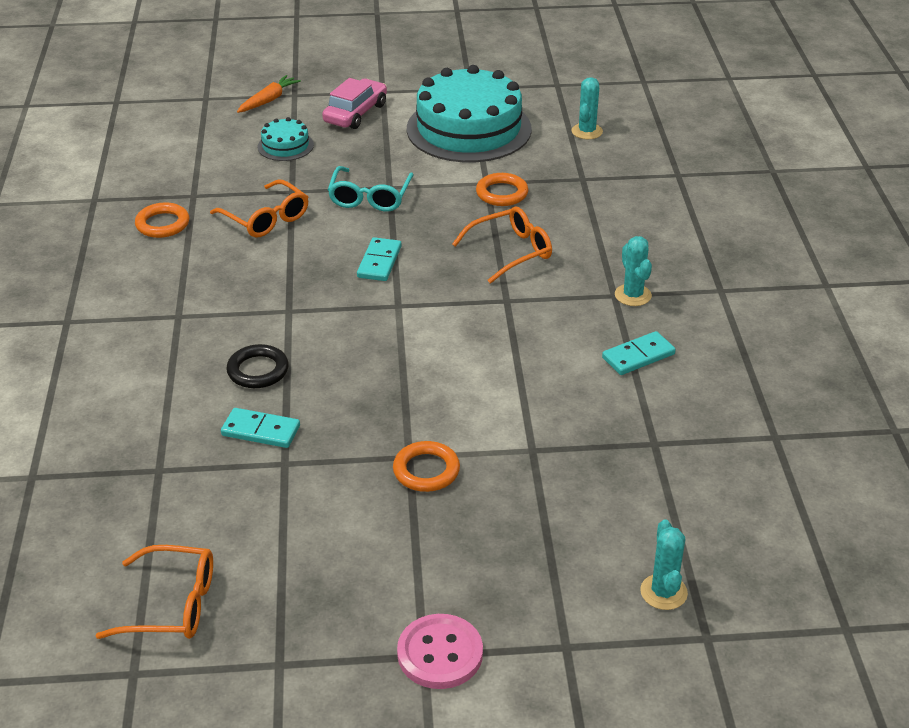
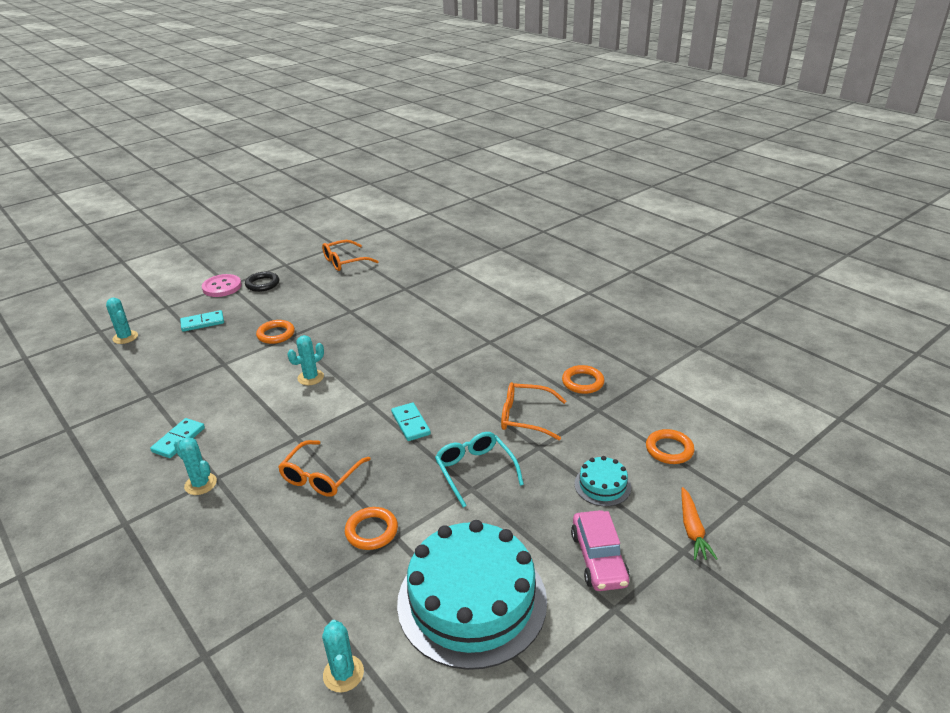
camera: 145 degrees right, 5 degrees down
(193, 144) = (669, 449): none -> orange ring
(258, 370) = (410, 337): black ring -> black ring (262, 284)
(261, 431) = (376, 316): turquoise domino -> turquoise domino (202, 323)
(435, 369) = (310, 377): none -> turquoise cactus

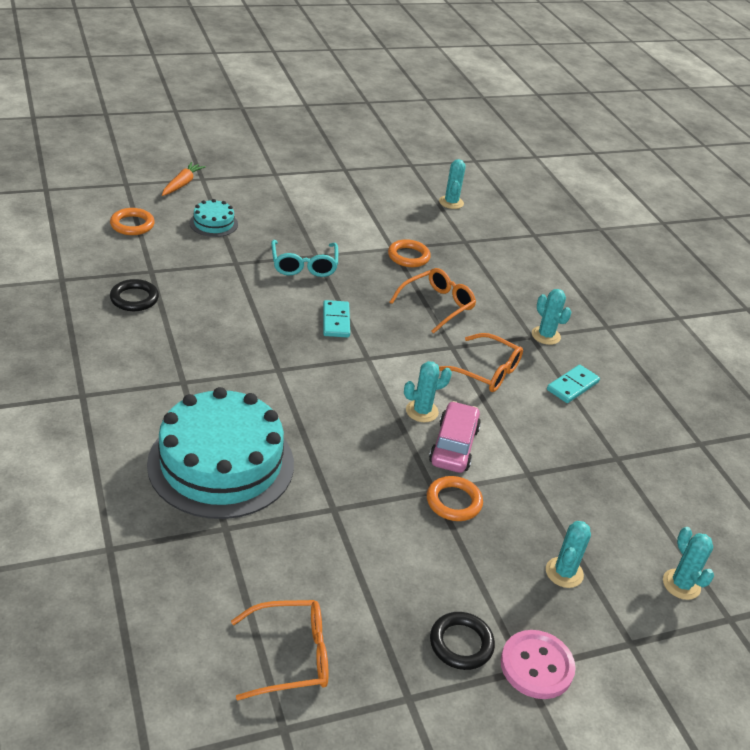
camera: 165 degrees left, 5 degrees up
(202, 323) = (564, 572): turquoise domino -> turquoise cactus
(472, 600) = (359, 203): turquoise cake -> turquoise cake (221, 463)
(525, 417) = (224, 288): orange glasses -> orange glasses (486, 371)
(582, 382) = (134, 298): orange ring -> black ring
(598, 558) = (261, 193): pink car -> pink car (454, 446)

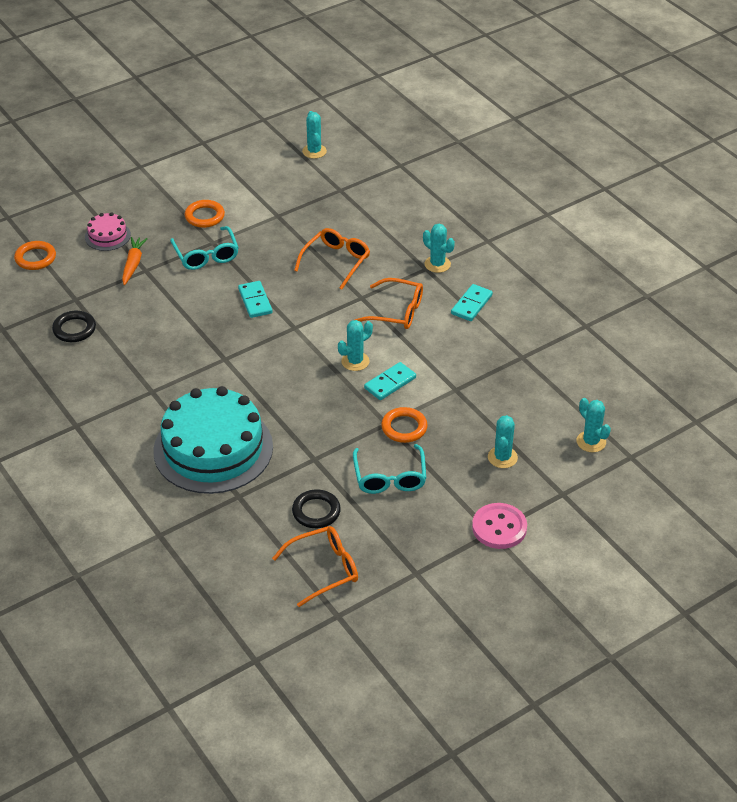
camera: 10 degrees left, 5 degrees up
(182, 184) = (59, 202): orange carrot -> orange carrot (133, 264)
(213, 223) = (107, 236): turquoise cake -> pink cake
(408, 256) = (295, 220): orange ring -> orange ring (204, 216)
(416, 558) = (390, 477): none -> turquoise glasses
(454, 446) = (390, 383): pink car -> turquoise domino
(461, 644) = (441, 528): black ring -> black ring (316, 512)

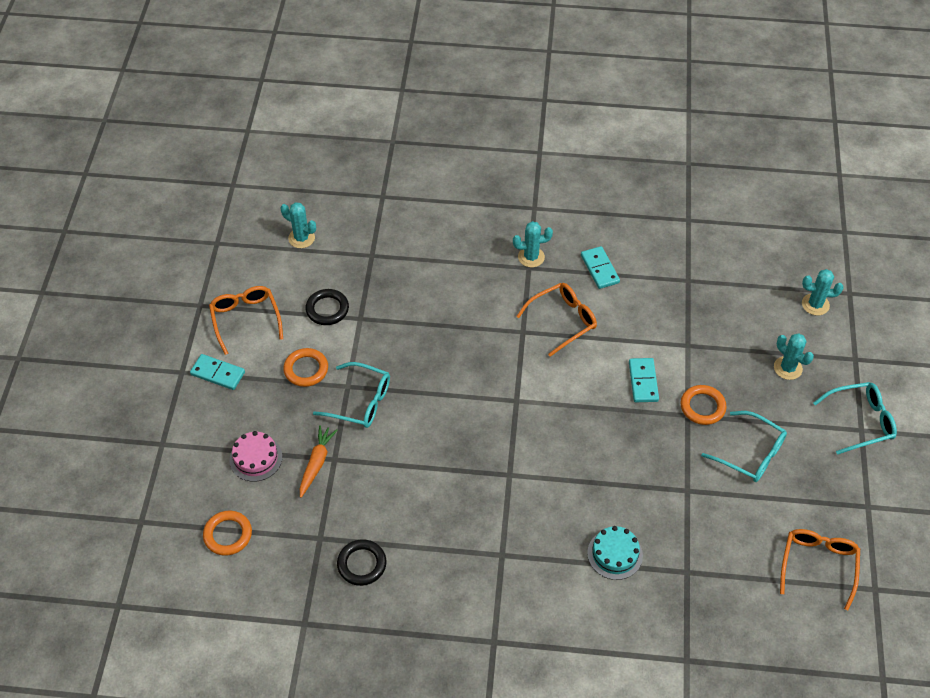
camera: 50 degrees left, 10 degrees up
(133, 264) = (316, 463): orange carrot -> orange carrot turned 60 degrees clockwise
(213, 449) = (615, 554): turquoise cake -> turquoise cake, size x0.44
(255, 301) = (456, 406): turquoise domino -> turquoise domino (218, 373)
(316, 512) = (749, 528): black ring -> black ring (327, 309)
(336, 261) = (461, 318): orange glasses -> orange glasses (245, 319)
(355, 361) = (596, 387): turquoise cactus -> none
(499, 527) = (860, 421): pink button -> turquoise glasses

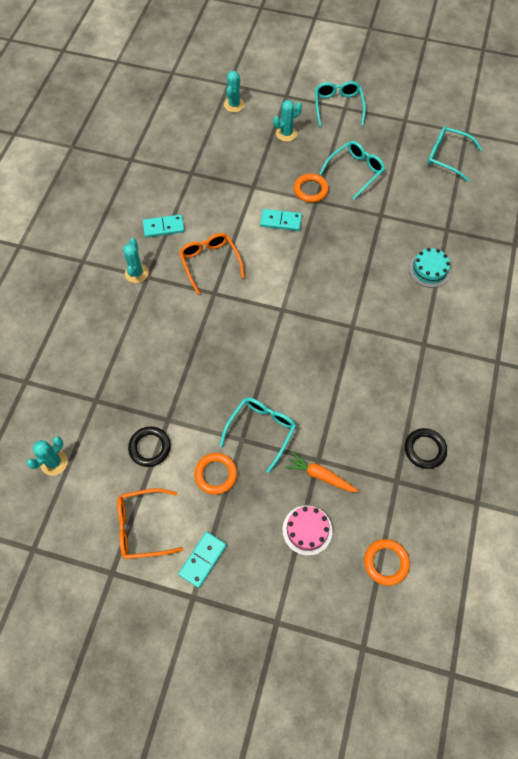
camera: 80 degrees left, 10 degrees up
(818, 565) = (447, 157): orange glasses -> turquoise glasses

